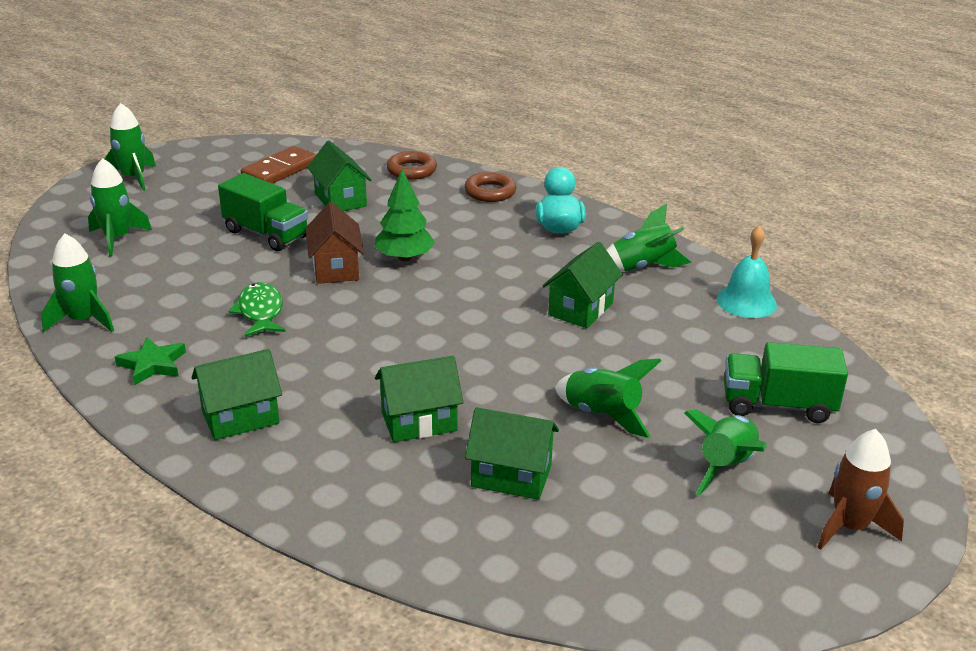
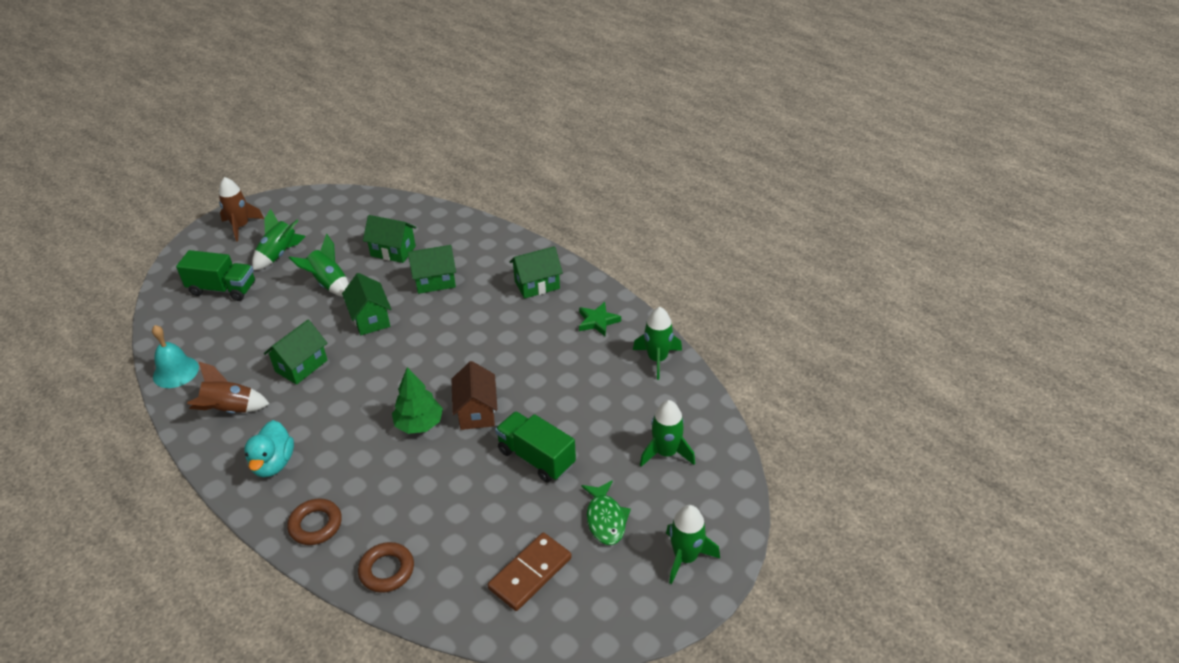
camera: 175 degrees left, 10 degrees up
(260, 312) = (533, 366): green fish -> green fish (605, 519)
(340, 200) = (467, 512): green house -> green house (370, 319)
(642, 267) = (230, 410): green rocket -> brown rocket

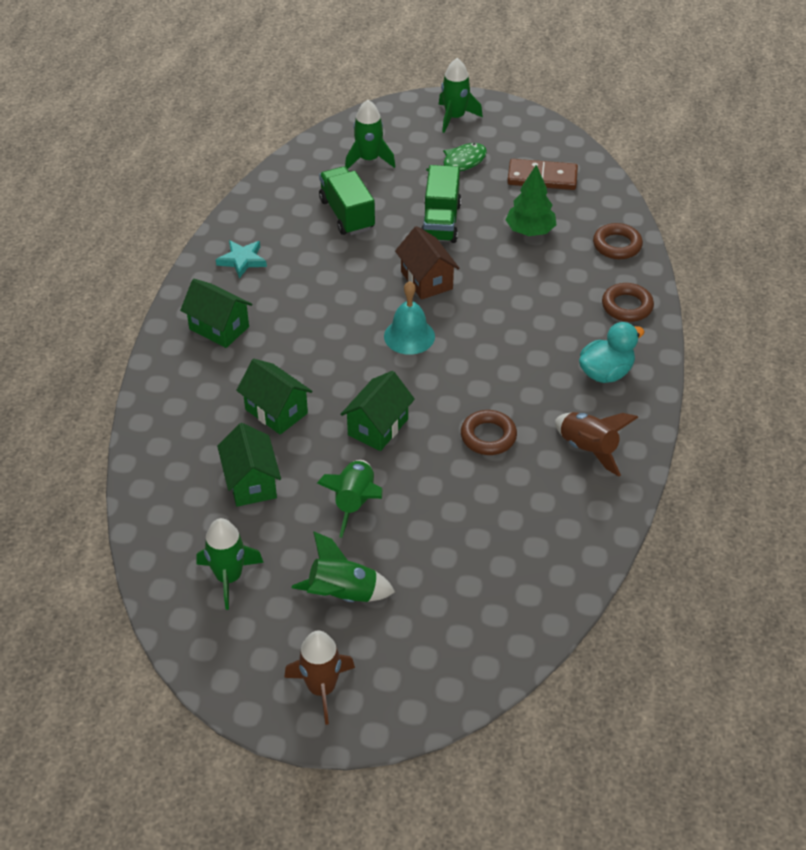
camera: 125 degrees left, 5 degrees up
(175, 372) = (592, 535): turquoise bell -> turquoise bell (409, 336)
(222, 289) = (447, 602): green truck -> green truck (347, 214)
(301, 366) = (488, 436): green house -> brown ring
(419, 424) = (474, 307): green tree -> green tree (530, 231)
(476, 412) = (426, 280): brown house -> brown house turned 75 degrees counterclockwise
(598, 321) = (242, 260): green star -> turquoise star
(657, 359) = (264, 204): green rocket -> green rocket (229, 577)

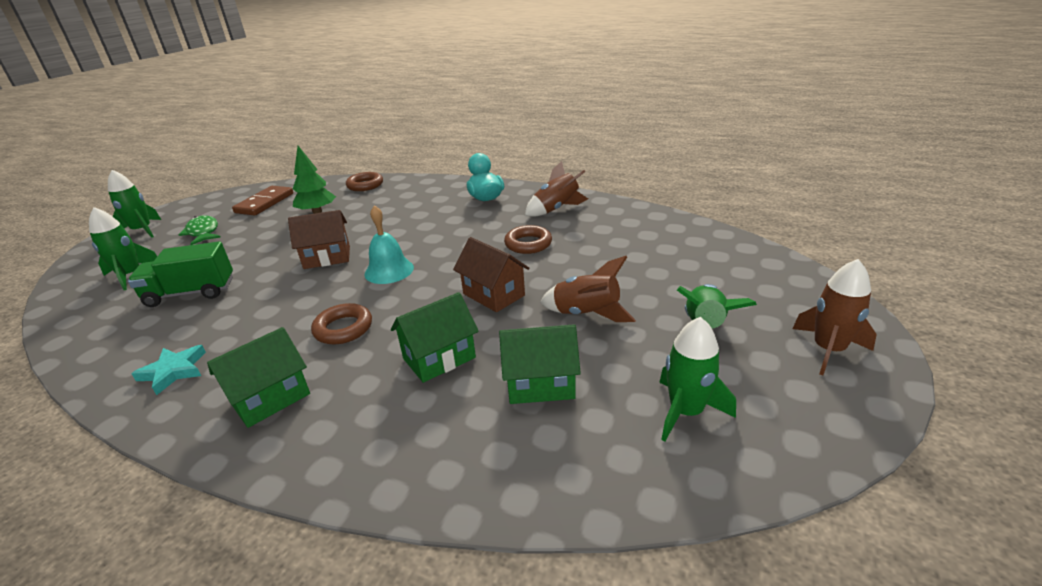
camera: 75 degrees left, 15 degrees down
(355, 503) = (587, 314): green rocket -> brown rocket
(378, 427) = (493, 294): green house -> brown house
(440, 222) = (263, 246): green truck -> none
(627, 306) = (427, 187): brown ring -> brown ring (343, 328)

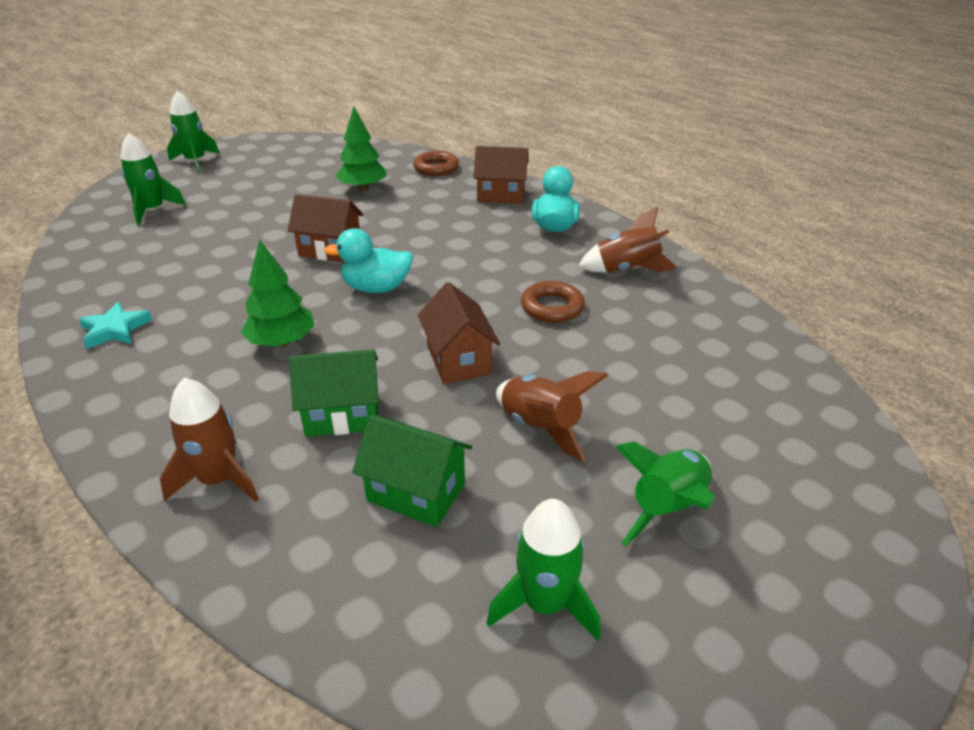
camera: 25 degrees right, 5 degrees up
(191, 293) = (185, 248): green truck -> none
(203, 232) = (243, 180): green fish -> none
(264, 203) = (322, 161): brown domino -> none
(270, 398) = (166, 393): green house -> none
(343, 328) = (282, 342): brown ring -> green tree
(389, 270) = (376, 288): turquoise bell -> turquoise duck
(430, 189) = (501, 195): none -> brown house
(828, 350) = (811, 613): brown rocket -> brown rocket (218, 480)

